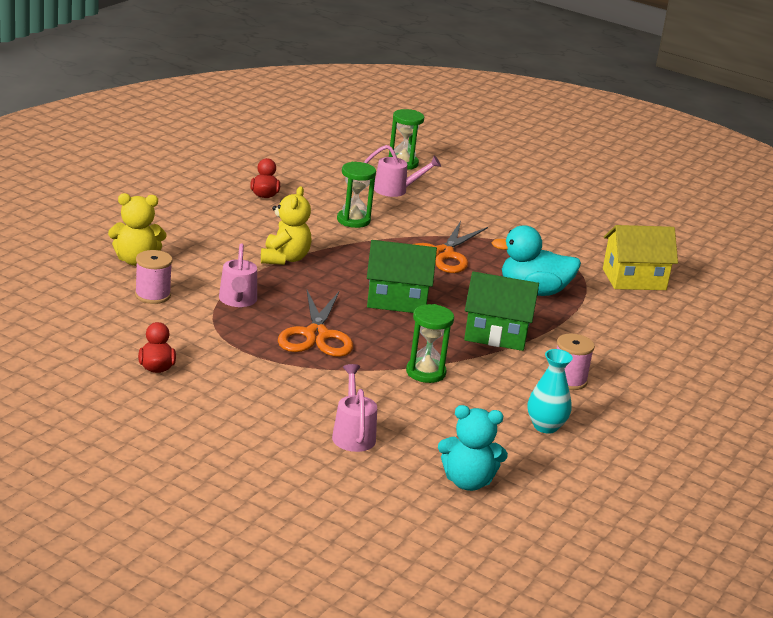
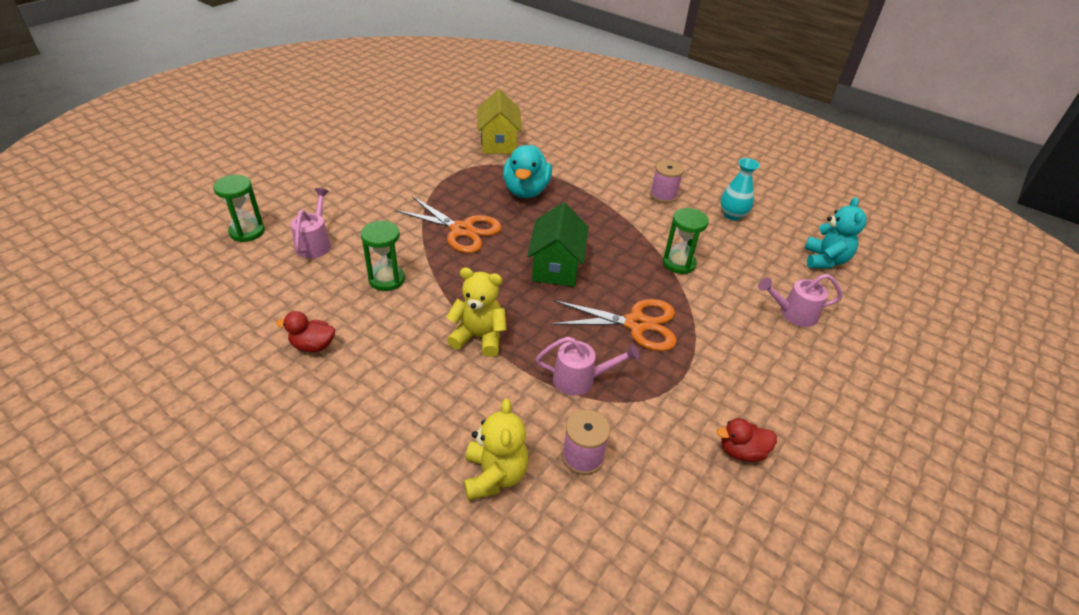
camera: 85 degrees left, 15 degrees up
(496, 334) = (604, 219): green house -> none

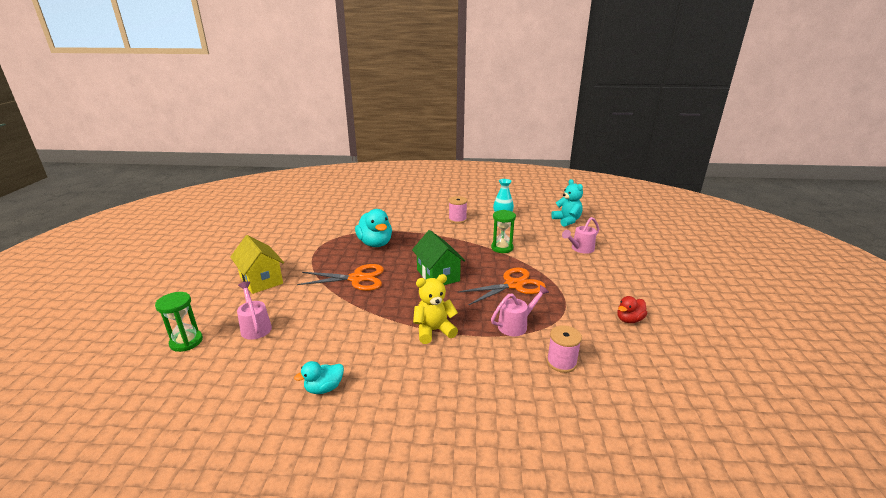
camera: 30 degrees left, 15 degrees down
(313, 345) = (324, 388): red duck -> turquoise duck
(386, 279) = (335, 326): green hourglass -> none
(494, 475) = (527, 398): yellow teddy bear -> none
(499, 143) = (329, 225): yellow house -> yellow house (261, 280)

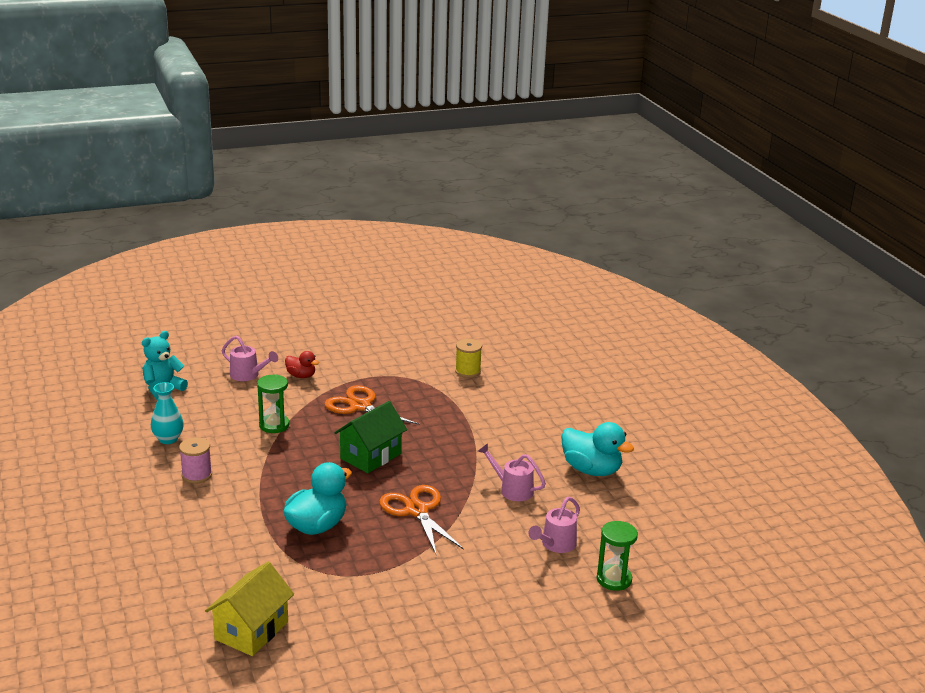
camera: 115 degrees left, 0 degrees up
(261, 280) = (473, 586): yellow house -> yellow house (251, 630)
(324, 388) = (591, 470): turquoise duck -> turquoise duck, size x1.79
(434, 331) = (474, 436): yellow teddy bear -> none
(516, 325) = (432, 396): pink watering can -> pink watering can (512, 489)
(561, 362) = (468, 371): pink spool -> yellow spool
(629, 320) = (382, 346): red duck -> red duck (301, 376)

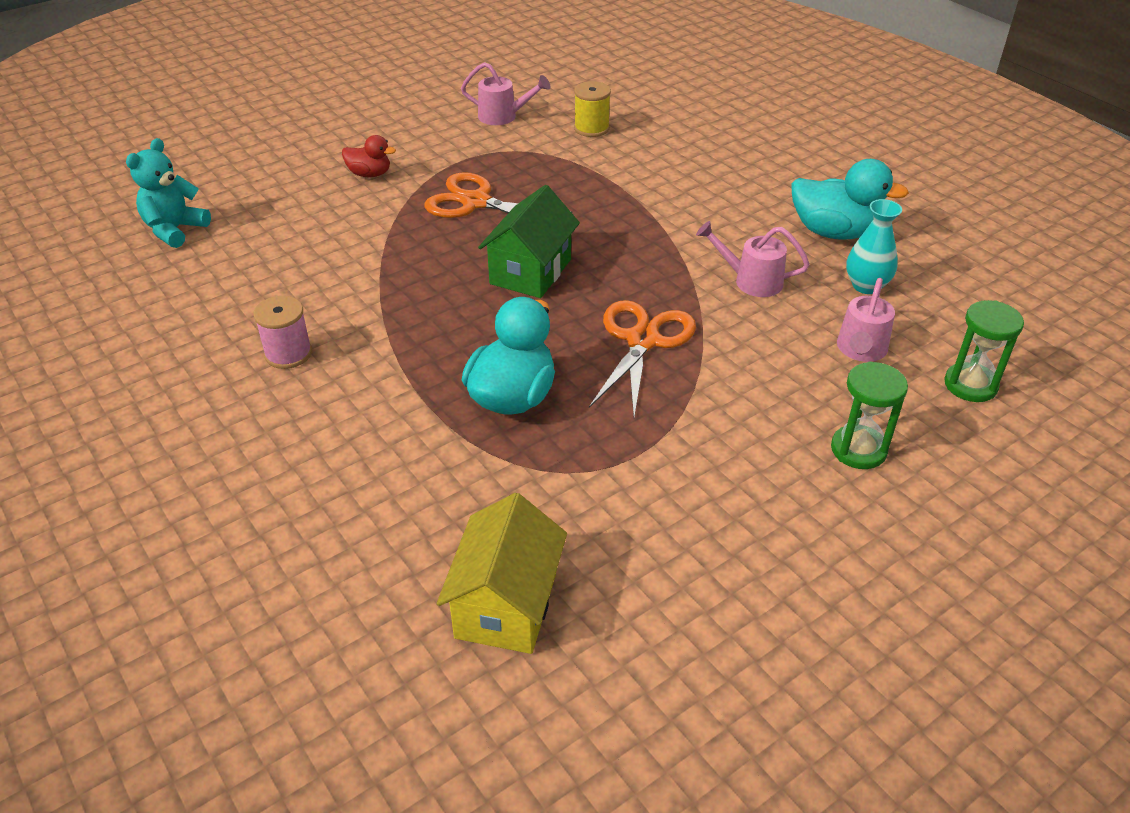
camera: 15 degrees left, 15 degrees up
(168, 439) = (217, 305): turquoise vase -> turquoise vase (866, 286)
(248, 375) = (293, 187): pink watering can -> pink watering can (503, 117)
(274, 425) = (368, 253): green hourglass -> green hourglass (858, 449)
(417, 511) = (642, 341): orange scissors -> orange scissors turned 60 degrees clockwise

